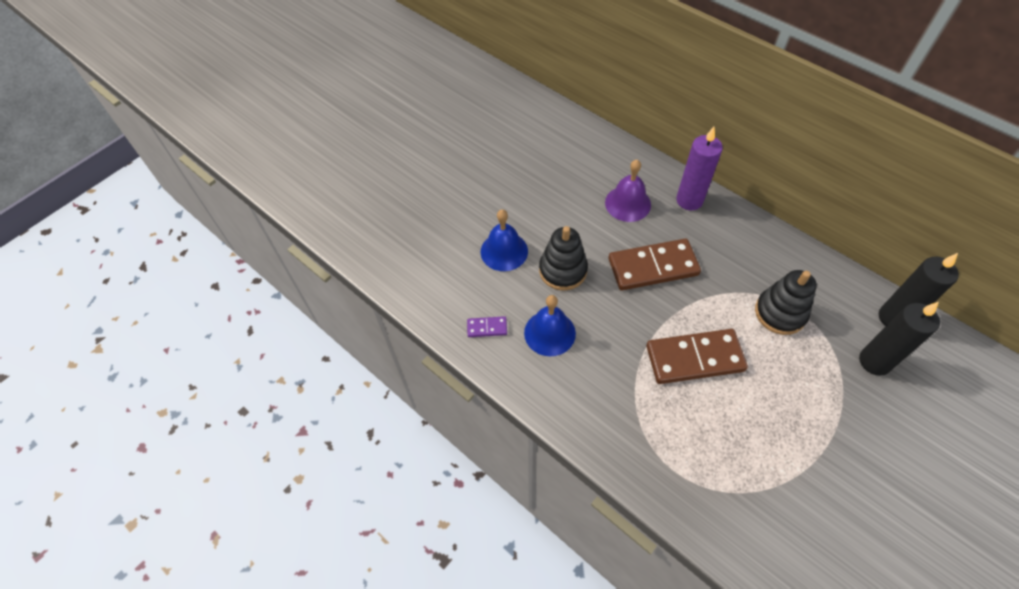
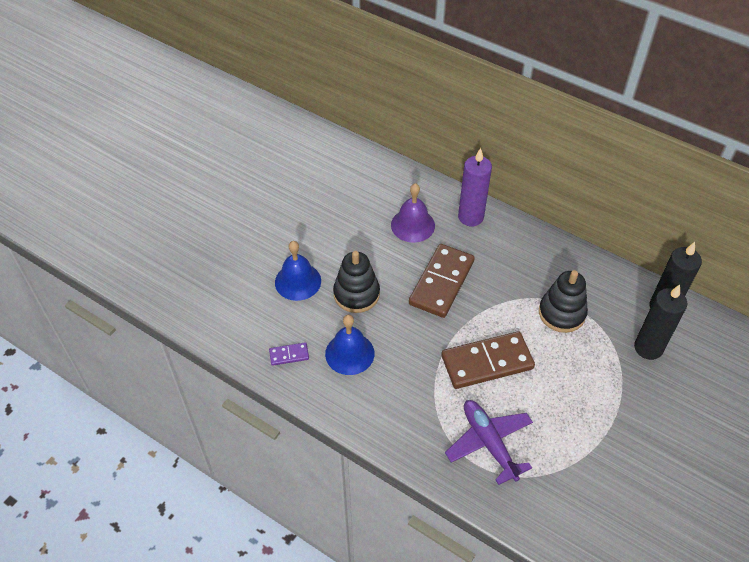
camera: 10 degrees left, 5 degrees down
(653, 267) = (441, 283): brown domino -> brown domino turned 45 degrees counterclockwise
(690, 448) = (489, 443): none -> purple plane

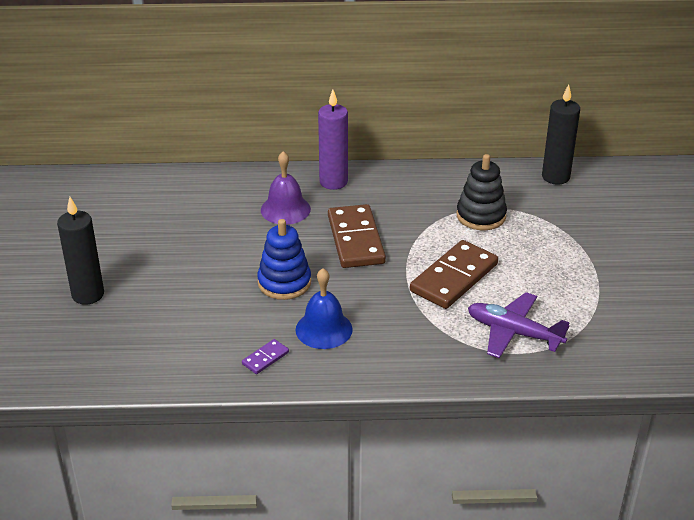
camera: 35 degrees left, 15 degrees down
(298, 281) = (215, 298): blue bell -> none
(356, 294) = (284, 282): black stacking toy -> blue stacking toy
(648, 348) = (572, 208): black candle -> black candle (88, 294)

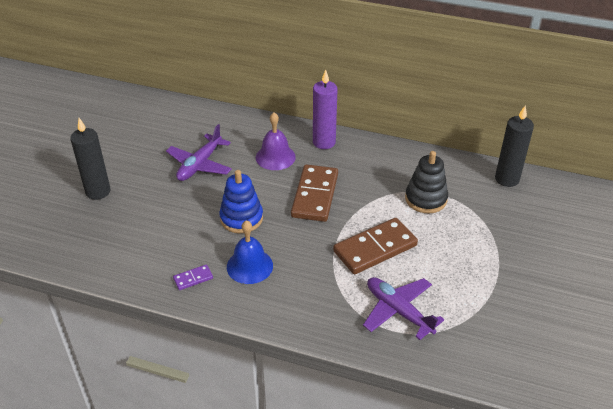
camera: 20 degrees right, 5 degrees up
(198, 237) = (200, 165): none -> purple plane

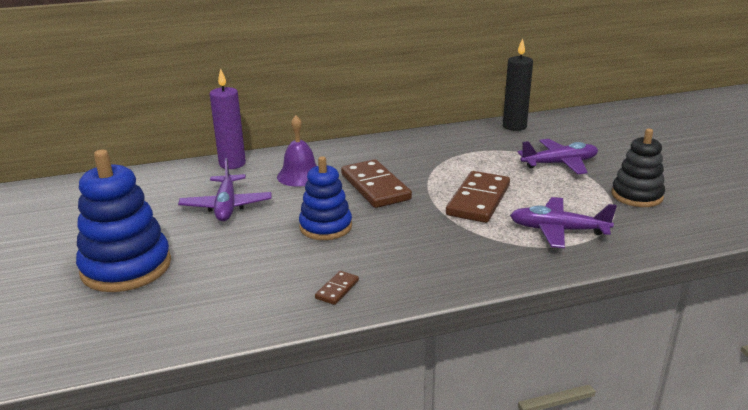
camera: 35 degrees left, 15 degrees down
(98, 191) = (126, 267): black candle -> blue stacking toy
(193, 278) = (337, 289): purple domino -> brown domino
(249, 266) = (383, 256): blue bell -> none
(324, 142) = (333, 152): purple candle -> purple candle (232, 164)
(426, 199) = (472, 157): black stacking toy -> black stacking toy (636, 196)
(491, 243) = (559, 164): none -> purple plane

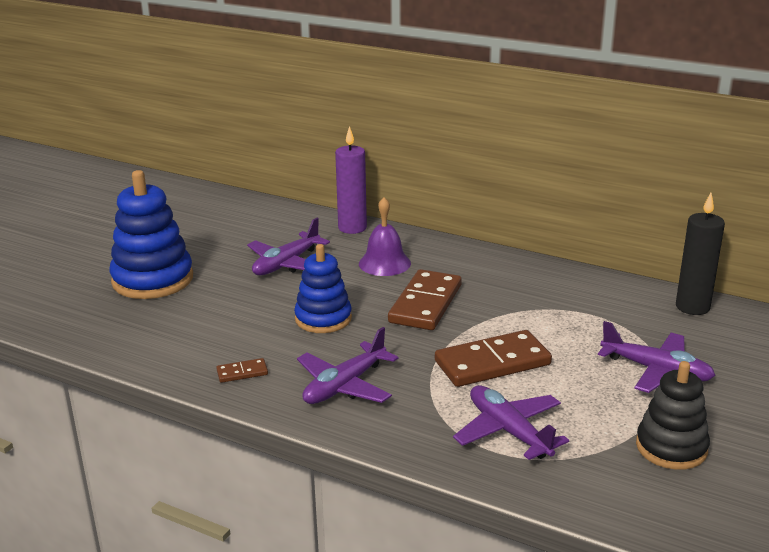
camera: 45 degrees right, 0 degrees up
(422, 258) = (345, 386): none -> purple plane

